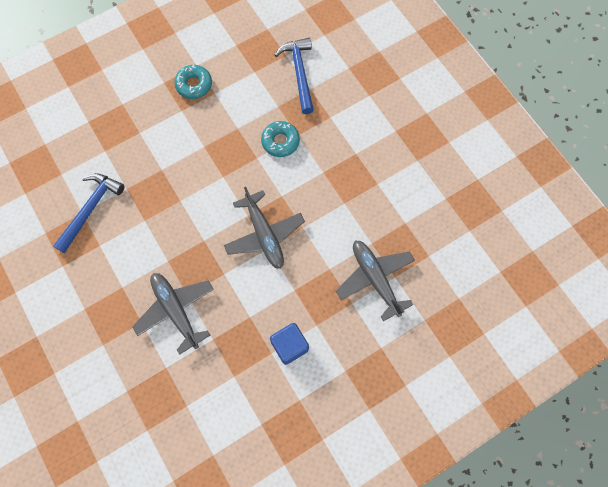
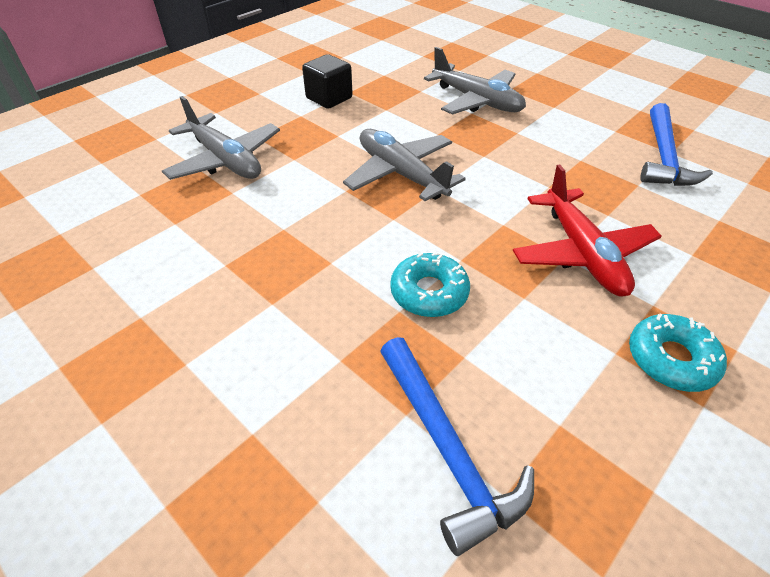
camera: 165 degrees right, 25 degrees down
(194, 146) = (582, 253): none -> red plane
(289, 346) = (329, 98): blue cube -> black cube

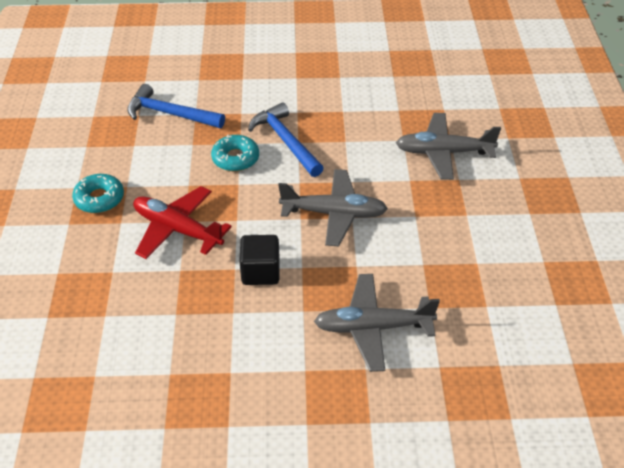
camera: 135 degrees right, 0 degrees up
(329, 98) = (477, 244): black cube -> black cube (260, 272)
(663, 157) = (173, 362): blue hammer -> blue hammer (286, 141)

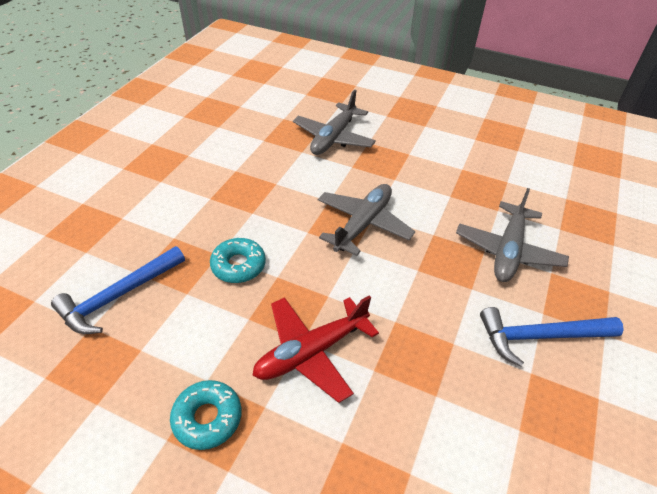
camera: 65 degrees left, 0 degrees up
(260, 272) = (409, 302): black cube -> none
(286, 141) = (244, 220): blue hammer -> blue hammer (540, 336)

